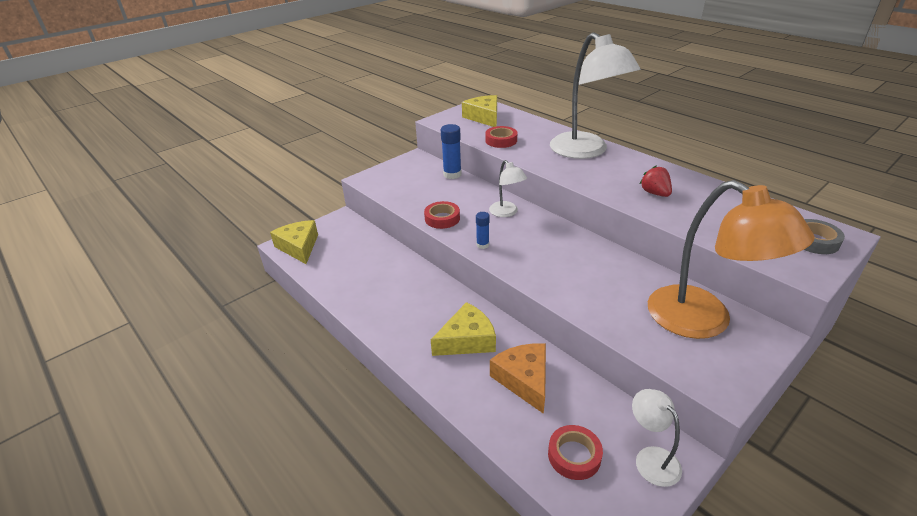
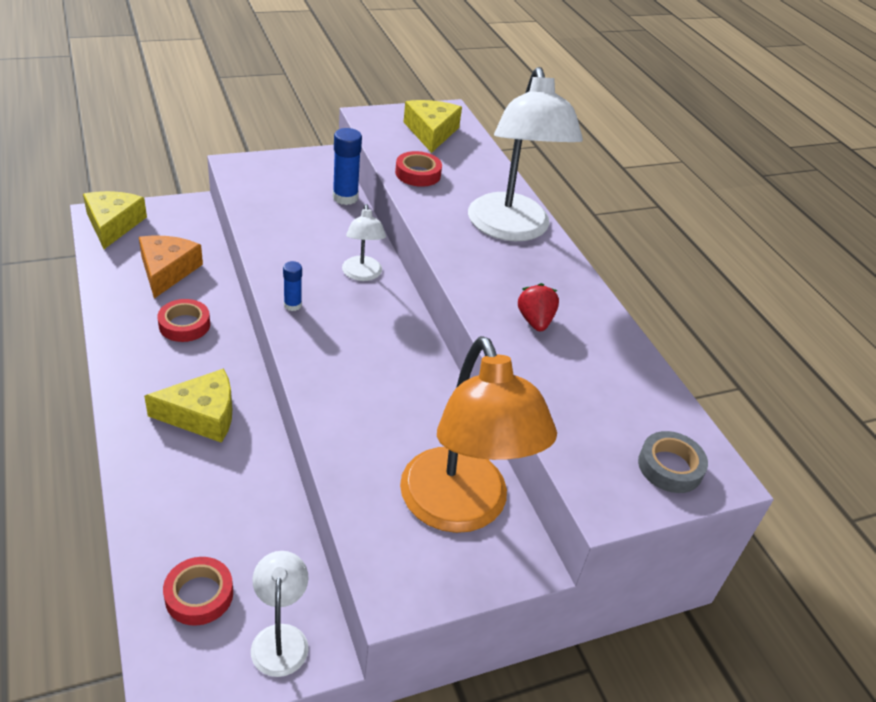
camera: 15 degrees right, 5 degrees up
(442, 218) = (277, 252): red tape -> red tape (184, 325)
(524, 380) = (223, 488): orange cheese -> orange cheese (167, 271)

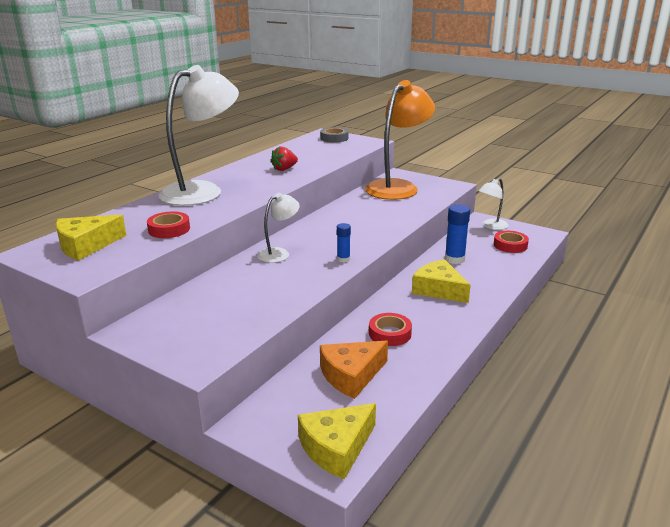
camera: 120 degrees left, 15 degrees down
(345, 197) = (188, 294): blue glue stick -> blue glue stick (454, 259)

